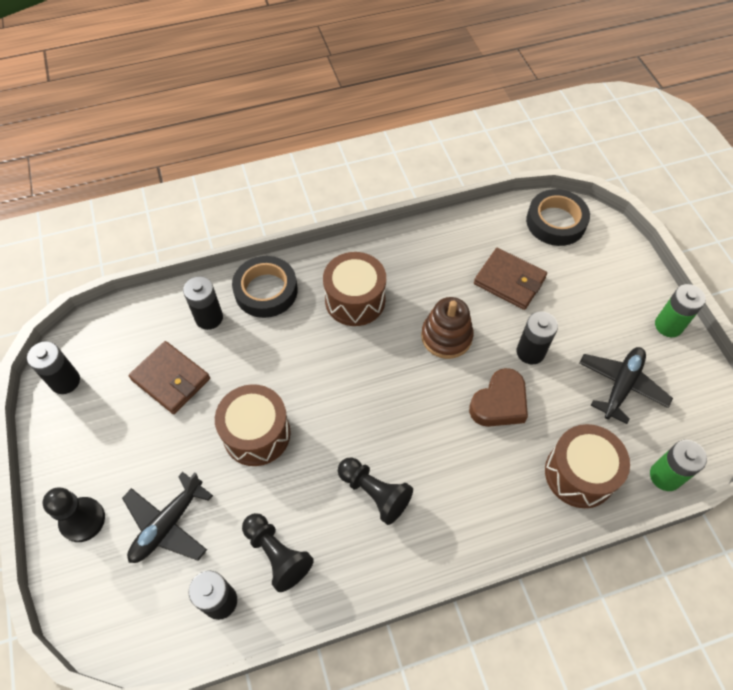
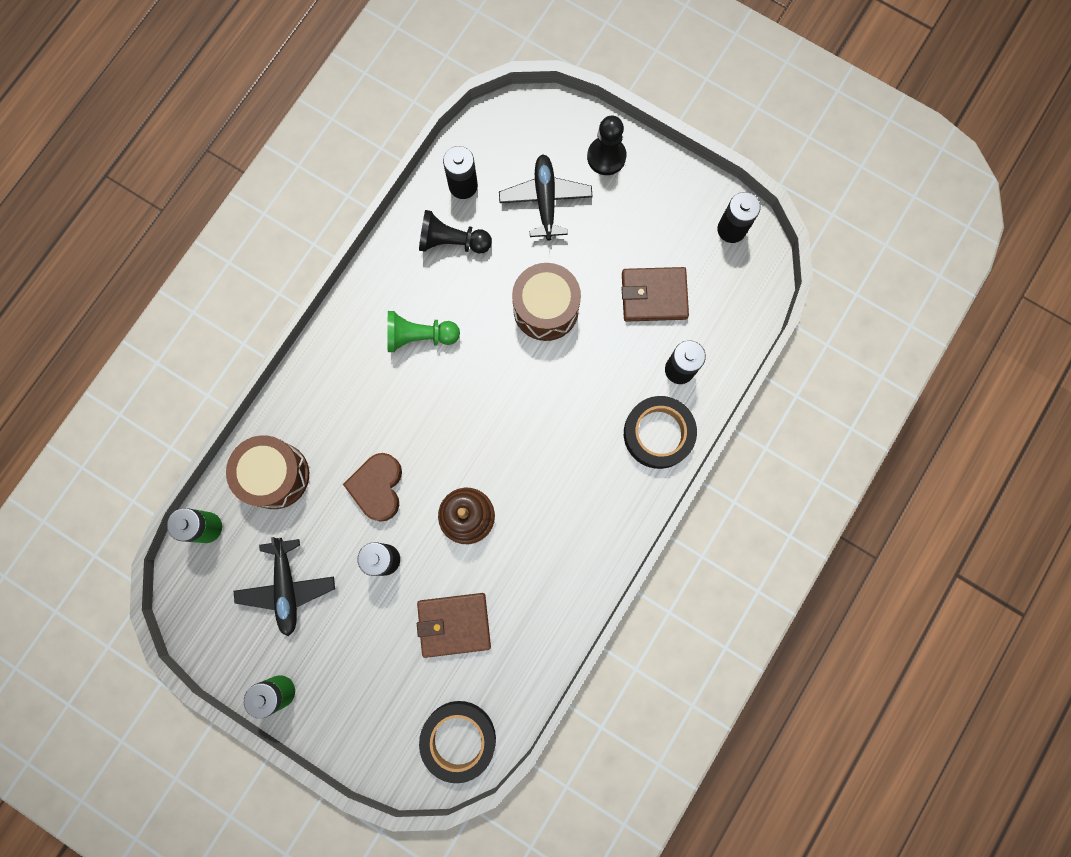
camera: 140 degrees right, 20 degrees up
(355, 300) = (574, 488): brown drum -> none
(374, 493) = (419, 336): black pawn -> green pawn

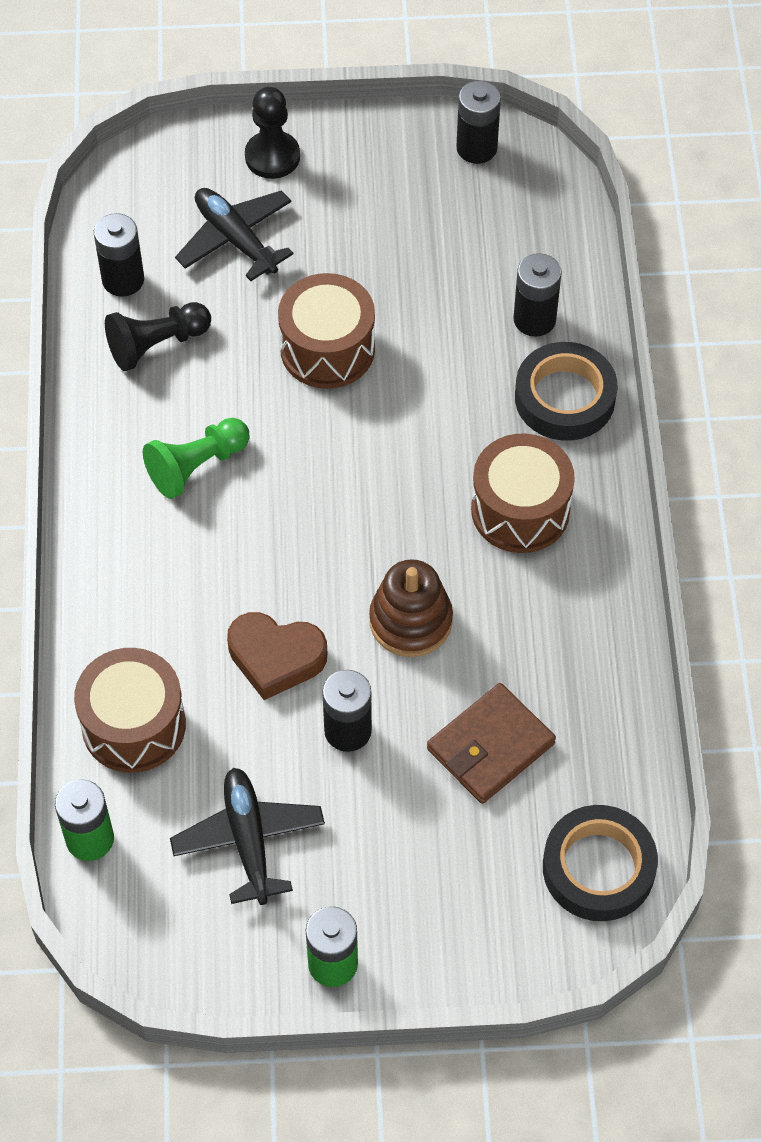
camera: 35 degrees left, 20 degrees down
(287, 587) = (248, 840): black plane -> black plane turned 150 degrees counterclockwise
(378, 487) = (276, 658): brown heart -> brown heart turned 45 degrees counterclockwise
(579, 489) = (520, 510): none -> brown drum
(654, 296) = (443, 263): brown wallet -> none

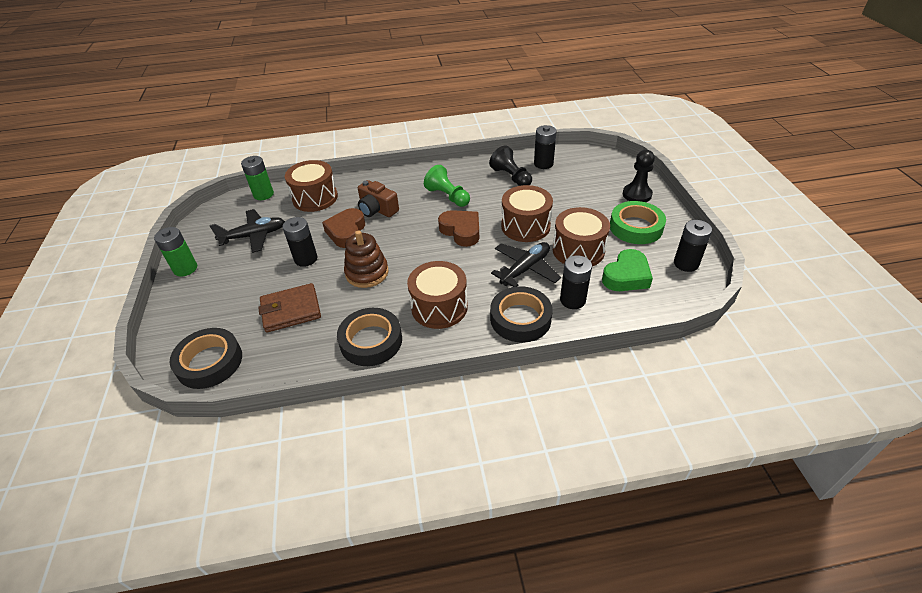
camera: 85 degrees right, 15 degrees down
(211, 600) = (377, 209): none -> brown camera
(236, 239) = (580, 190): black plane -> black plane (525, 269)
(319, 455) = (461, 231): none -> brown heart
(368, 186) = (636, 227): none -> green tape
(413, 284) = (578, 250): none -> brown drum
(490, 746) = (291, 310): brown wallet -> brown wallet turned 60 degrees counterclockwise
(491, 234) = (626, 276): none -> green heart
(583, 616) = (371, 341): none -> black tape

